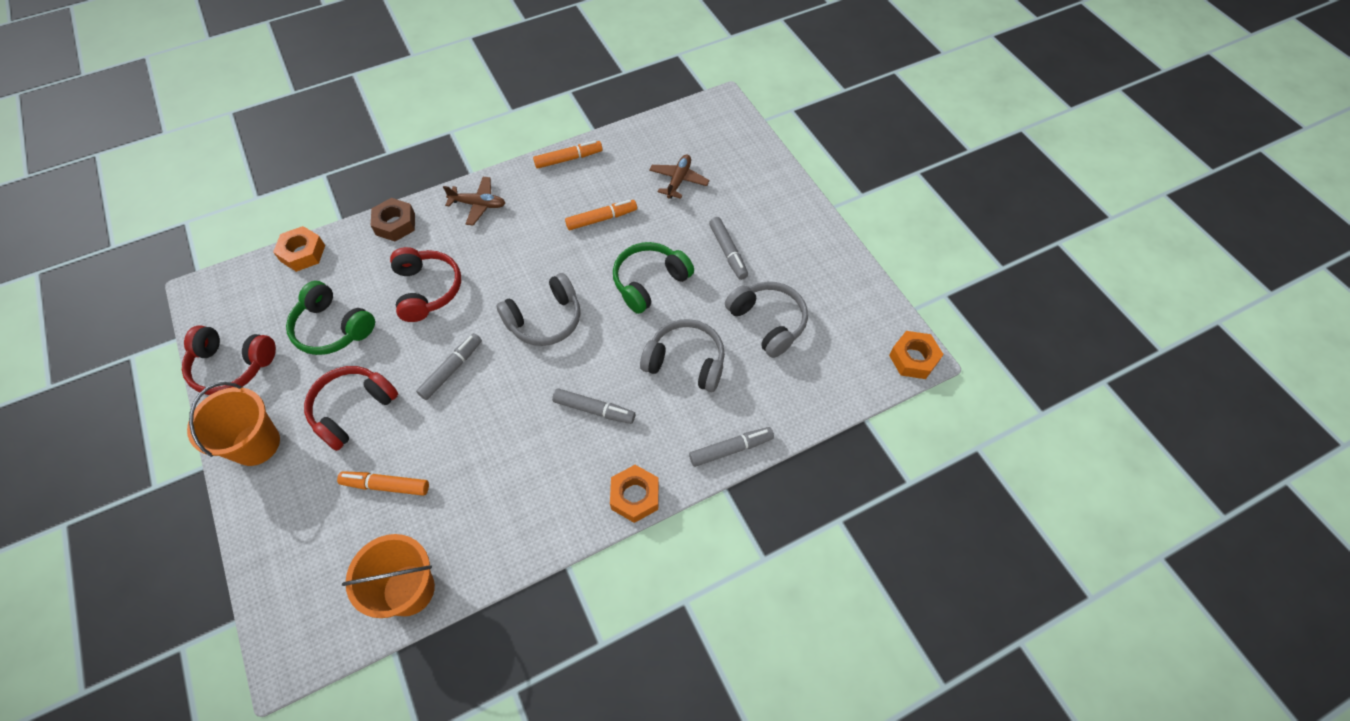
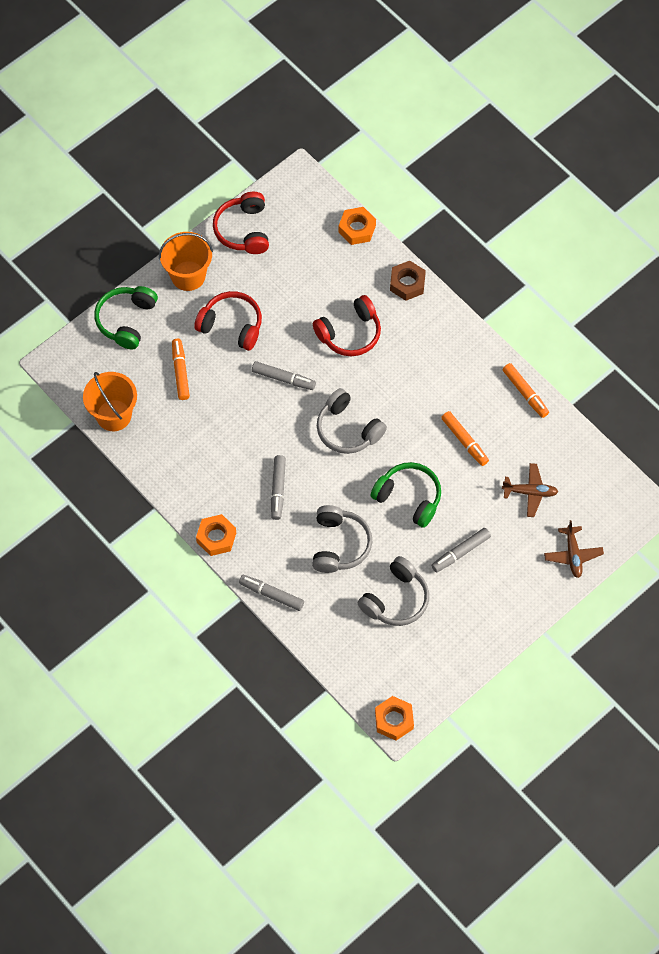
camera: 75 degrees right, 5 degrees up
(332, 328) = (295, 282): green headphones -> green headphones (126, 320)
(478, 204) = (448, 338): brown plane -> brown plane (573, 555)
(730, 449) = (272, 595): grey marker -> grey marker turned 150 degrees clockwise

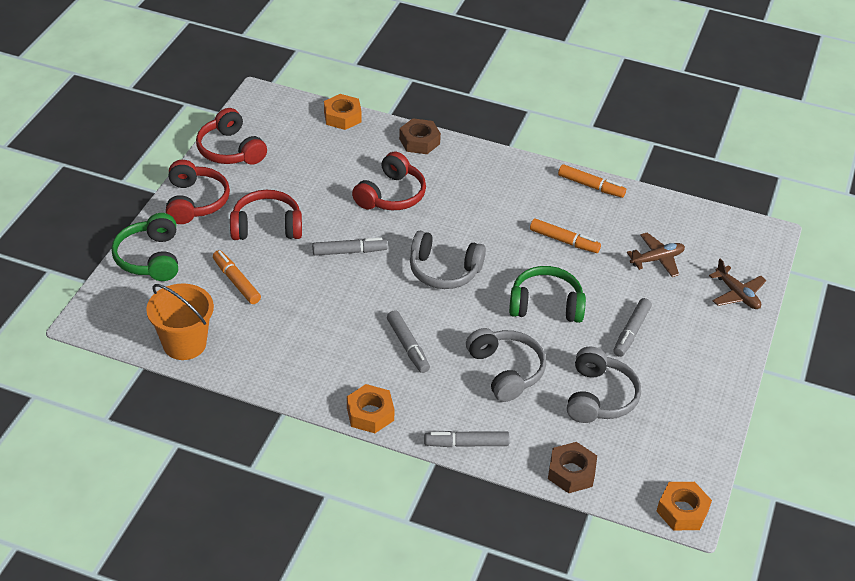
camera: 30 degrees left, 20 degrees down
(188, 276) = (195, 201): orange bucket -> red headphones
(333, 653) = (571, 472): none -> brown nut

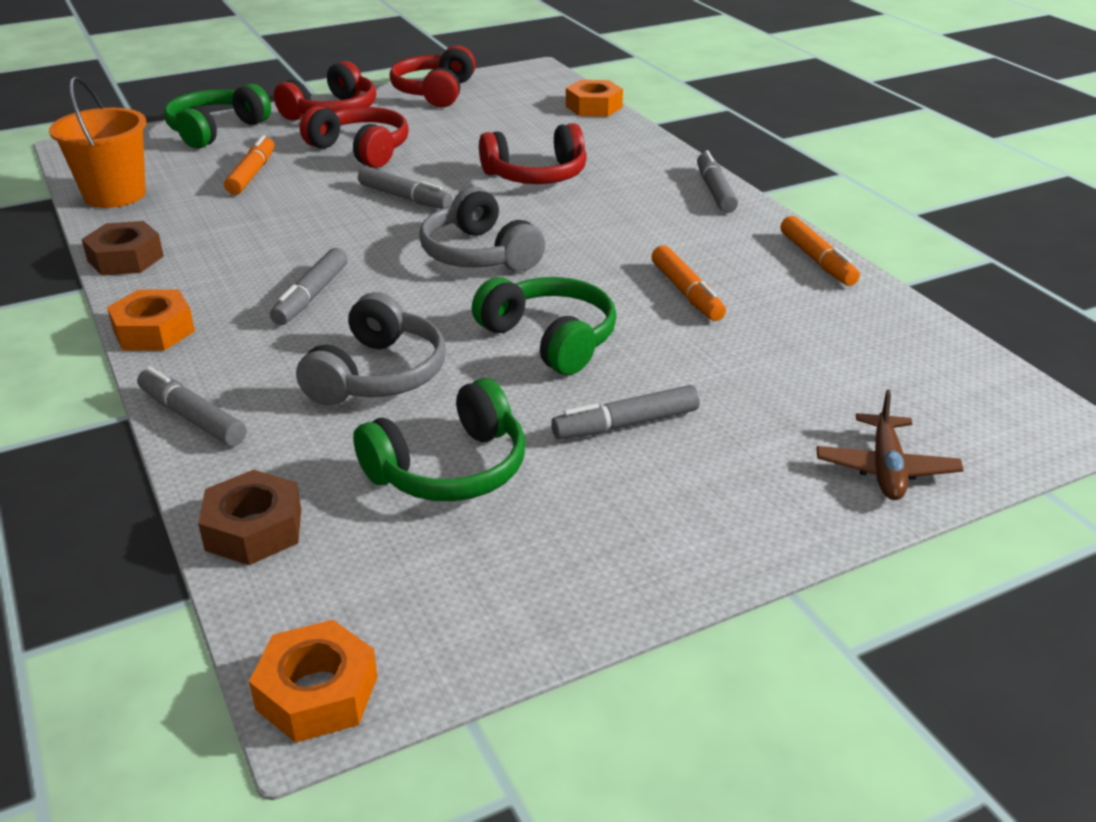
camera: 45 degrees right, 10 degrees down
(419, 141) = (648, 149): brown nut -> brown nut (125, 258)
(492, 159) = (715, 191): none -> grey marker
(599, 397) = (450, 469): grey headphones -> green headphones
(657, 259) = (802, 368): brown plane -> none

